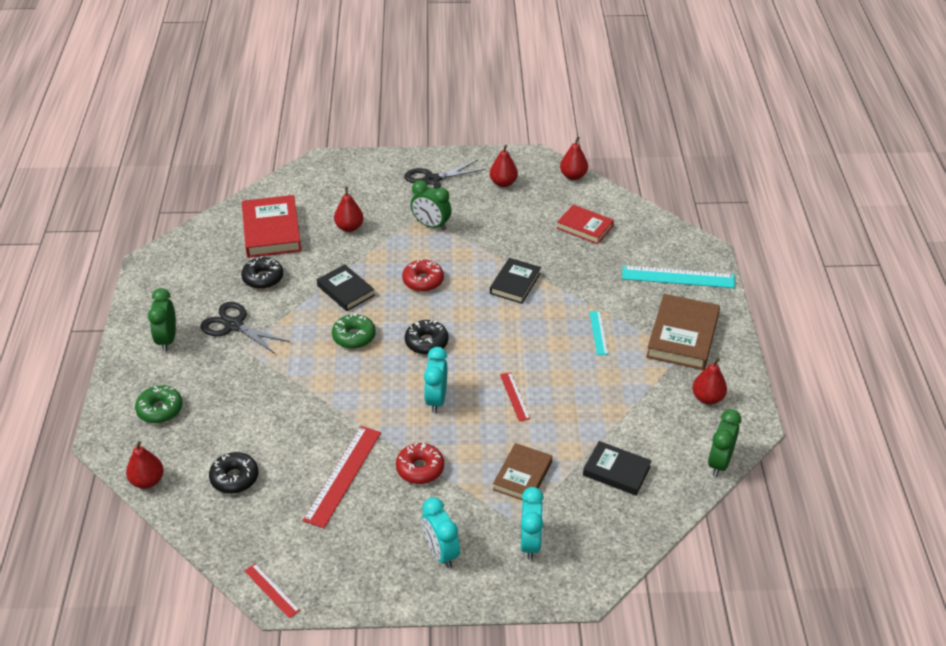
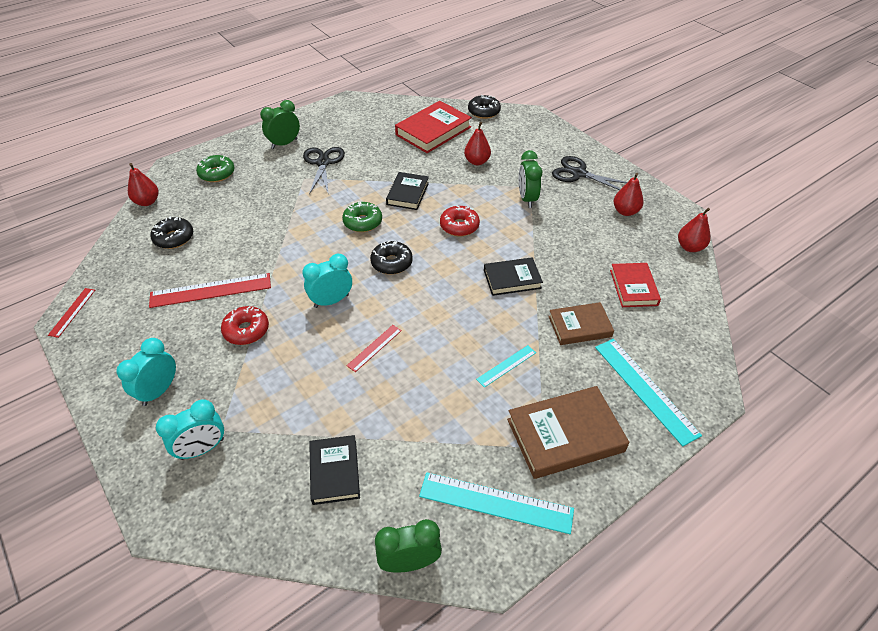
camera: 55 degrees right, 5 degrees up
(263, 278) = (382, 151): black donut -> black donut (484, 112)
(522, 476) = (281, 402): brown book -> brown book (579, 326)
(707, 398) = (496, 503): red pear -> turquoise ruler

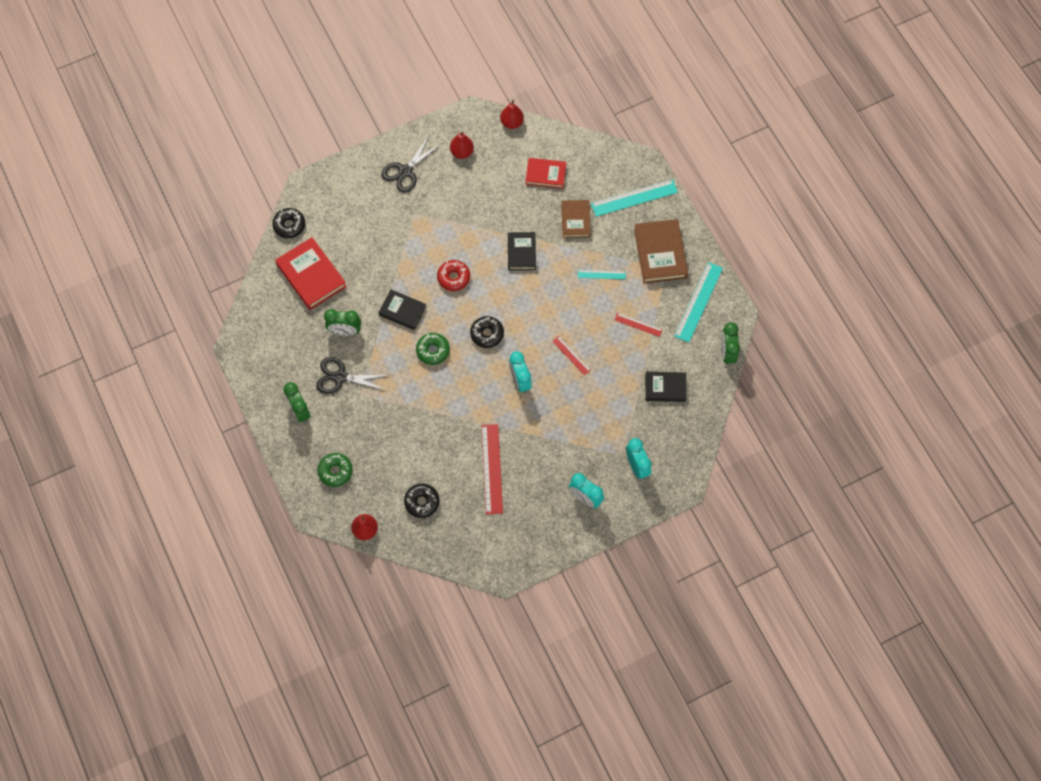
camera: 80 degrees left, 20 degrees up
(72, 312) = (496, 571): red ruler -> red ruler (638, 324)
(246, 330) = (539, 441): red donut -> none
(477, 161) = (369, 247): red pear -> none
(506, 366) = (601, 274): turquoise ruler -> turquoise ruler turned 60 degrees counterclockwise
(527, 199) = (430, 220): green clock -> green clock (345, 331)

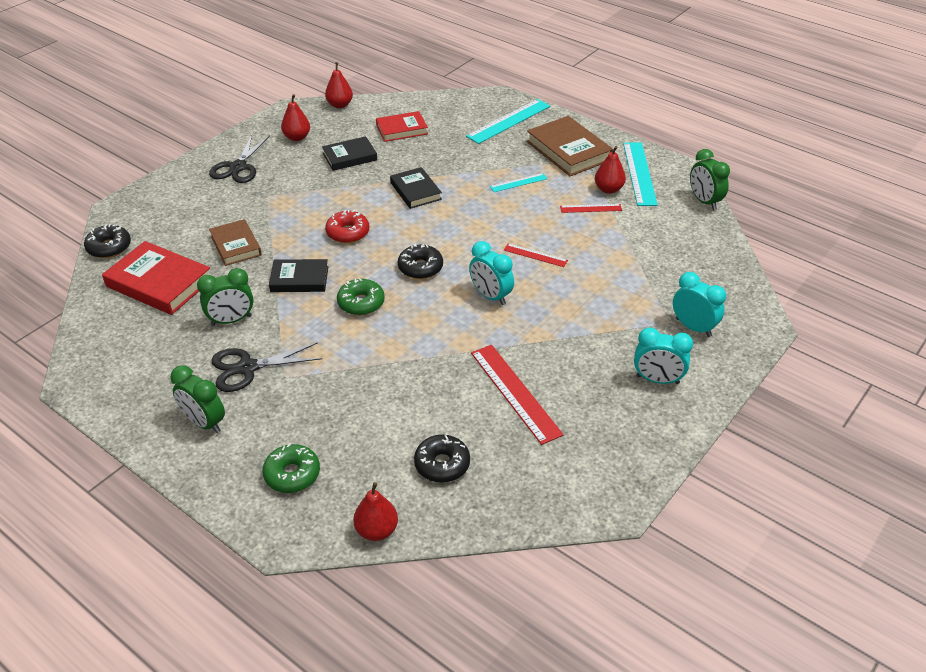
camera: 25 degrees left, 25 degrees down
(575, 220) = (459, 152): brown book -> brown book (236, 245)
(664, 310) = (608, 189): none -> red pear
(665, 388) = (664, 249): black book -> black book (350, 157)

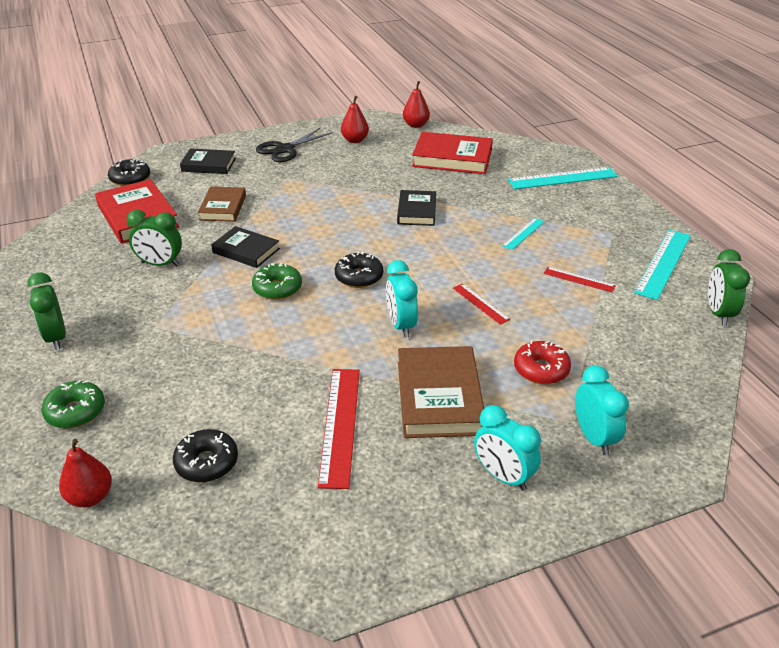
camera: 30 degrees right, 5 degrees down
(247, 368) = (133, 307): black scissors -> none
(348, 233) = (323, 227): red donut -> red donut (541, 369)
(350, 157) = (385, 167): black book -> black book (208, 165)
(402, 129) = (452, 158): red book -> red book, size x1.58
(518, 182) = (523, 233): turquoise ruler -> turquoise ruler turned 60 degrees counterclockwise
(568, 151) = (602, 220): brown book -> brown book (439, 397)
(608, 189) = (614, 268): red pear -> none

